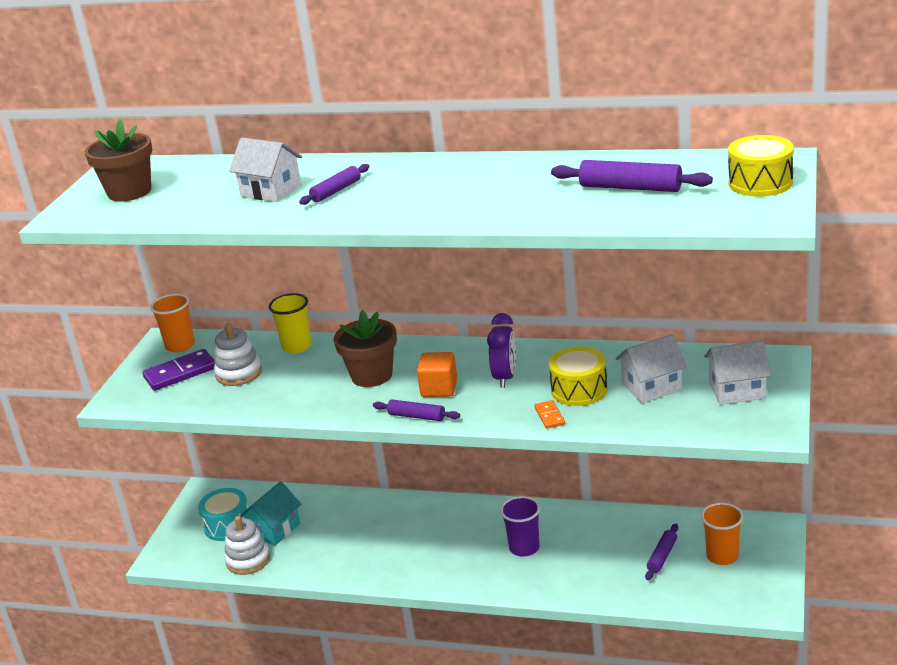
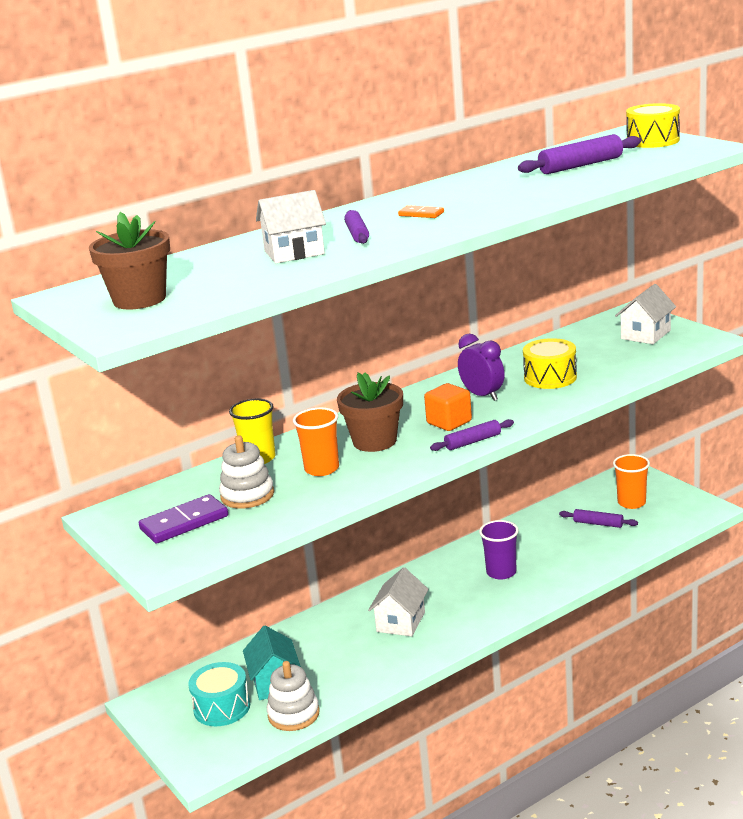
camera: 50 degrees left, 5 degrees down
(180, 345) = (133, 510): orange cup -> orange cup (322, 469)
(180, 373) = (184, 522): purple domino -> purple domino turned 45 degrees clockwise
(549, 416) = (566, 397): orange domino -> orange domino (421, 214)
(651, 387) = (592, 356): white house -> white house (401, 622)
(662, 556) = (598, 523): purple rolling pin -> purple rolling pin turned 45 degrees counterclockwise

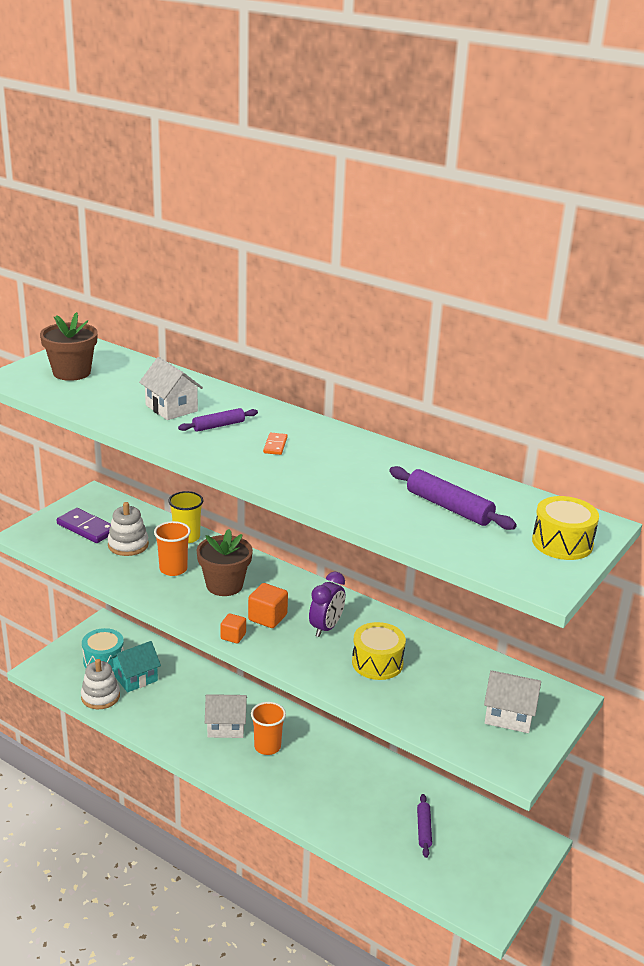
camera: 65 degrees right, 5 degrees up
(473, 441) = (233, 636): purple rolling pin -> orange cube
(501, 572) = (316, 774): purple cup -> none
(631, 503) = (475, 850): orange cup -> orange cup (267, 746)

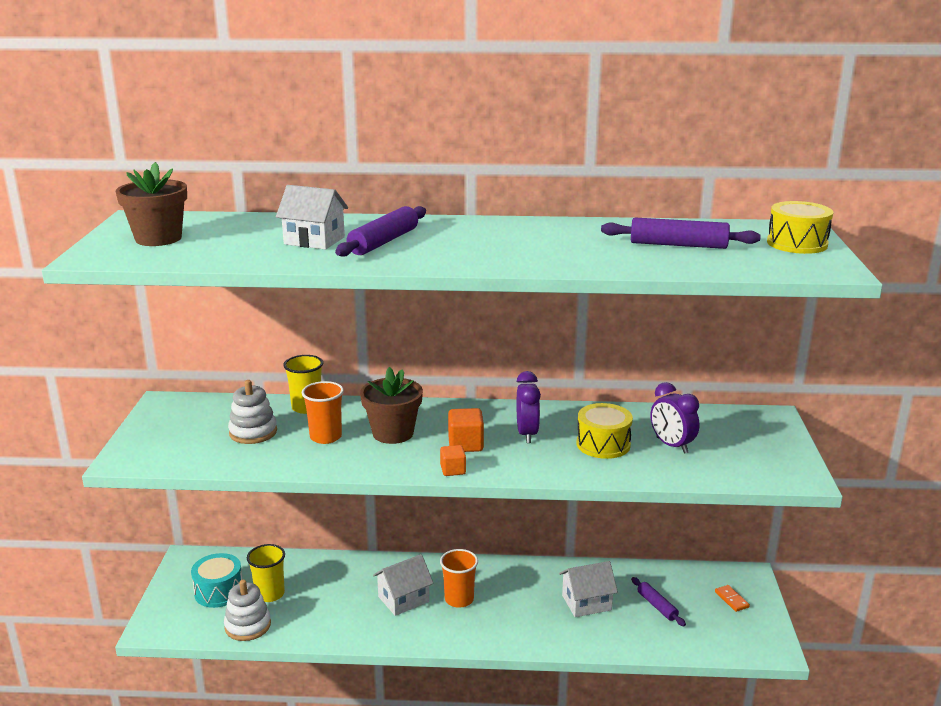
camera: 30 degrees left, 5 degrees down
(87, 528) = (189, 432): purple domino -> none
(136, 678) = (270, 594): turquoise house -> yellow cup
(218, 426) = (384, 242): purple rolling pin -> purple rolling pin, size x1.59
(275, 445) = (461, 242): orange domino -> orange domino (731, 599)
(435, 688) = (671, 445): none -> purple clock
(509, 716) = (750, 443): white house -> white house (586, 602)

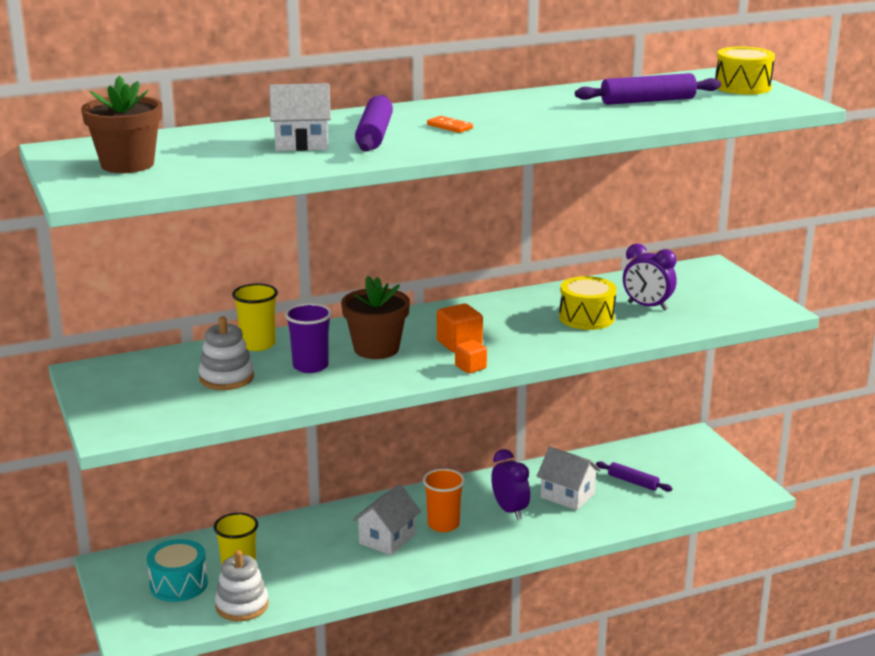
camera: 25 degrees left, 0 degrees up
(326, 437) = (310, 366): orange cup -> purple cup
(527, 434) = (508, 323): purple clock -> purple clock (510, 510)
(586, 602) = (567, 495): white house -> white house turned 75 degrees clockwise
(731, 599) = (693, 460): orange domino -> orange domino (449, 127)

